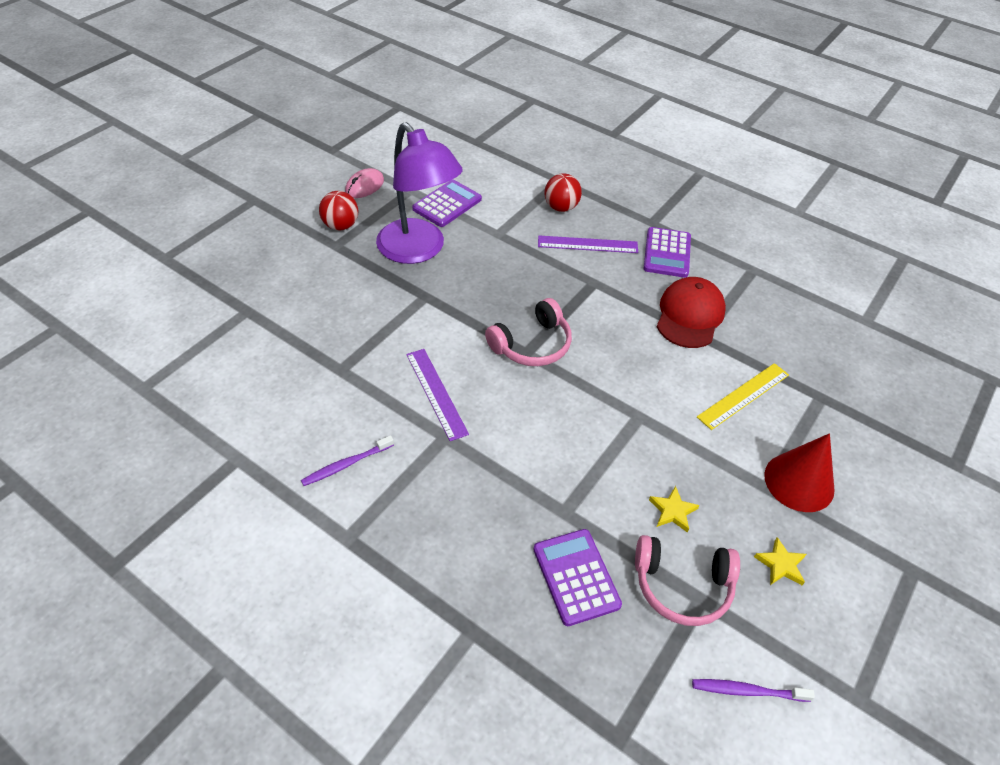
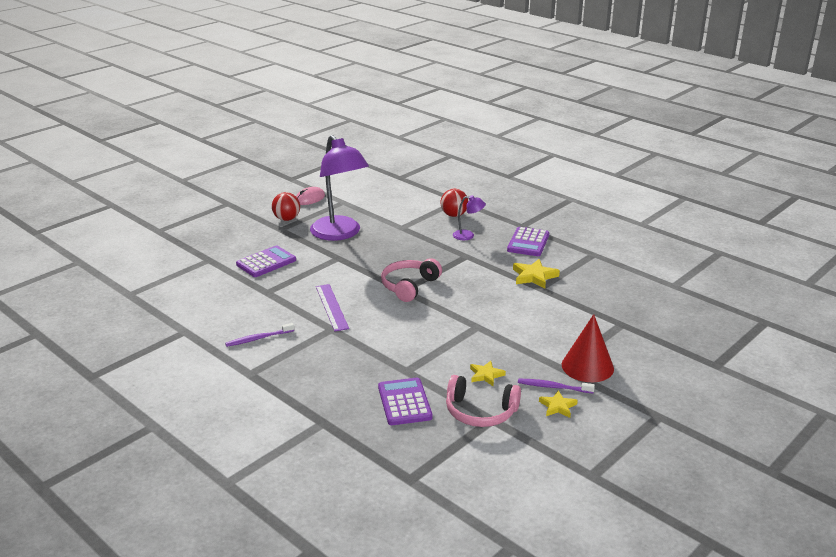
camera: 10 degrees right, 20 degrees down
(447, 204) = (368, 210): purple calculator -> purple calculator (266, 262)
(532, 345) = (409, 286): pink headphones -> pink headphones turned 150 degrees clockwise
(587, 244) = (468, 235): purple ruler -> purple lamp
(689, 315) = (534, 276): red cap -> yellow star
(743, 395) = (561, 320): yellow ruler -> none
(747, 691) = (510, 465): purple toothbrush -> purple toothbrush (553, 387)

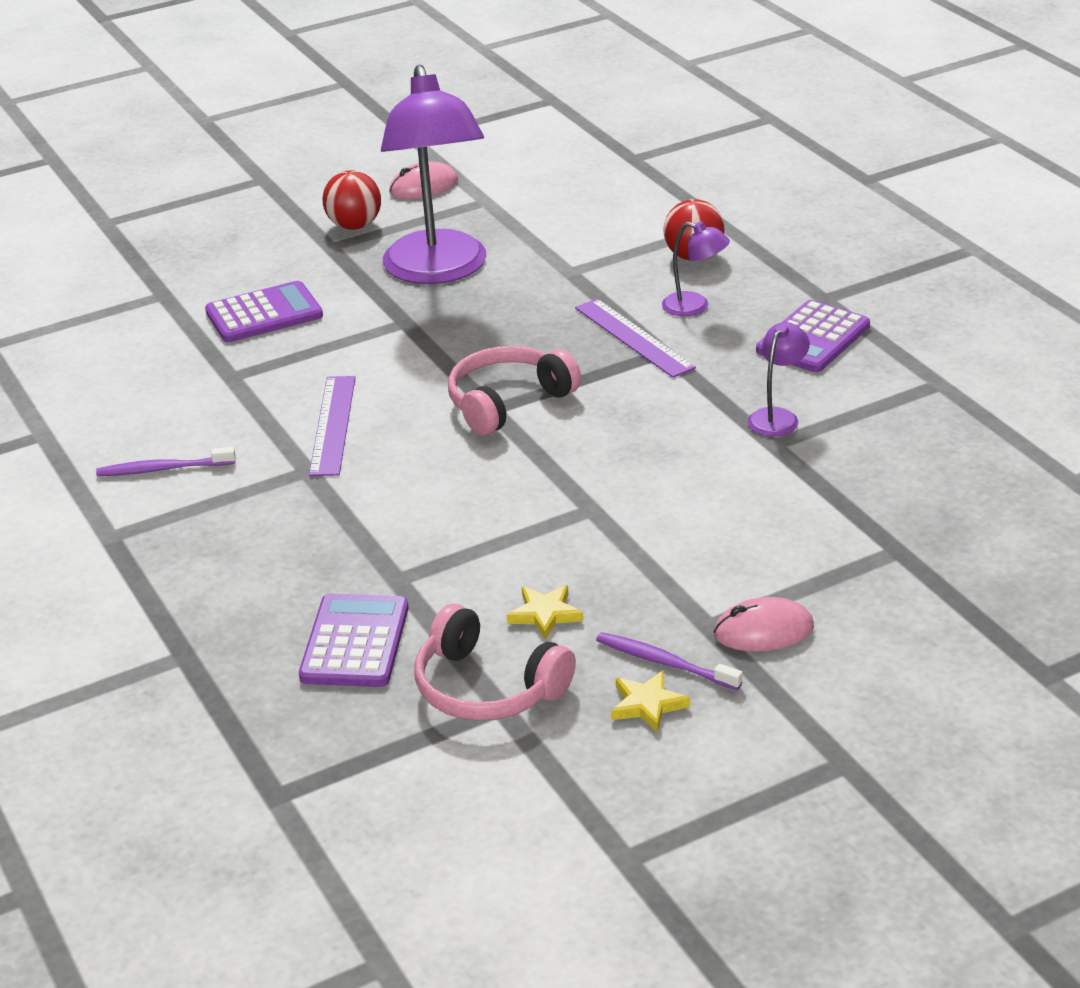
camera: 20 degrees right, 5 degrees up
(449, 251) = (633, 338): none -> purple ruler
(534, 276) = (777, 417): yellow star -> purple lamp
(587, 366) = (763, 631): red cone -> pink mouse

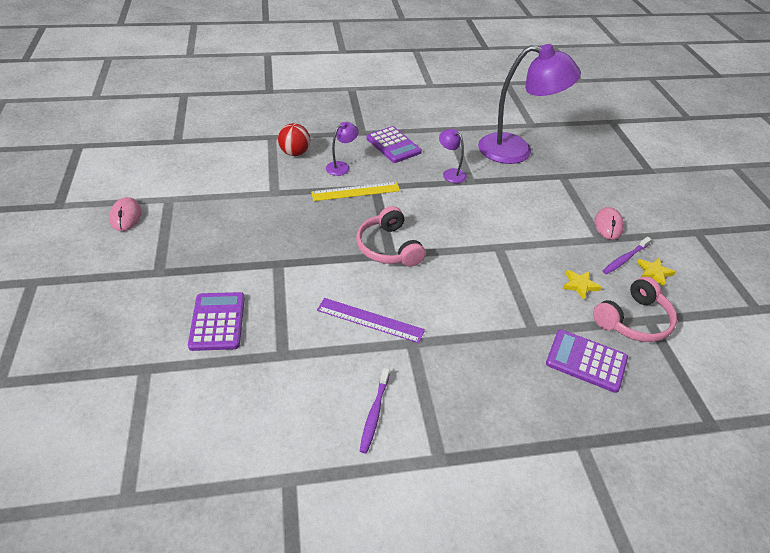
camera: 75 degrees left, 10 degrees up
(354, 226) = (144, 255): red ball -> none
(438, 271) = (231, 236): purple lamp -> purple lamp (516, 150)
(633, 338) = (356, 191): purple ruler -> yellow ruler

